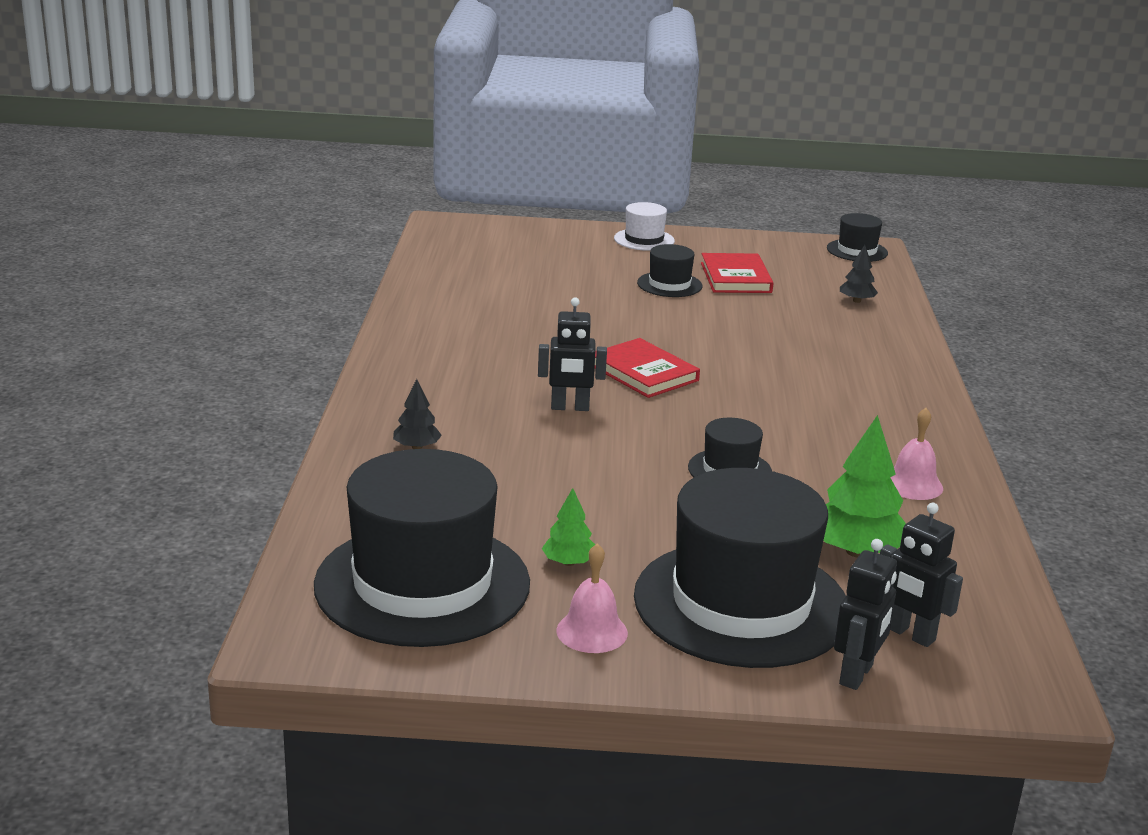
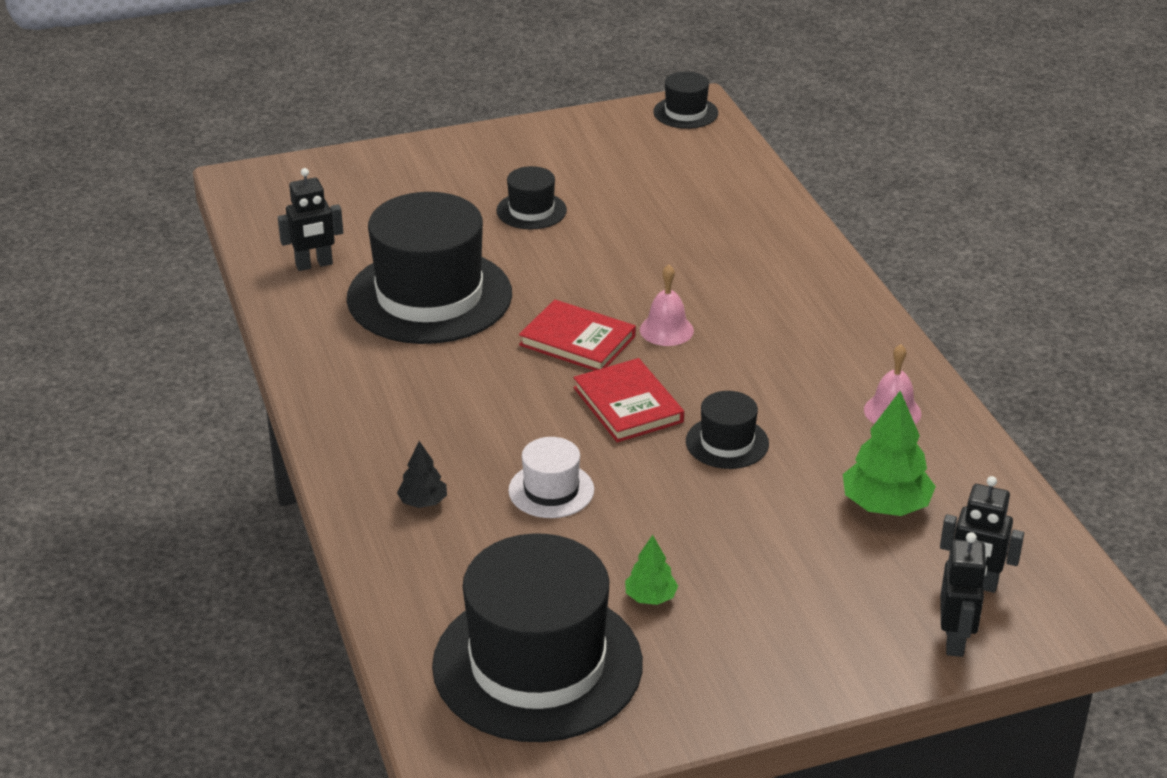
camera: 20 degrees left, 10 degrees up
(570, 408) = (536, 407): black robot -> black robot (314, 265)
(592, 631) = (717, 668): pink bell -> pink bell (666, 330)
(644, 240) = (467, 151): white hat -> white hat (551, 490)
(735, 278) = (590, 183): red book -> red book (628, 405)
(741, 603) = (822, 595): black hat -> black hat (429, 296)
(856, 301) = (722, 185): black tree -> none

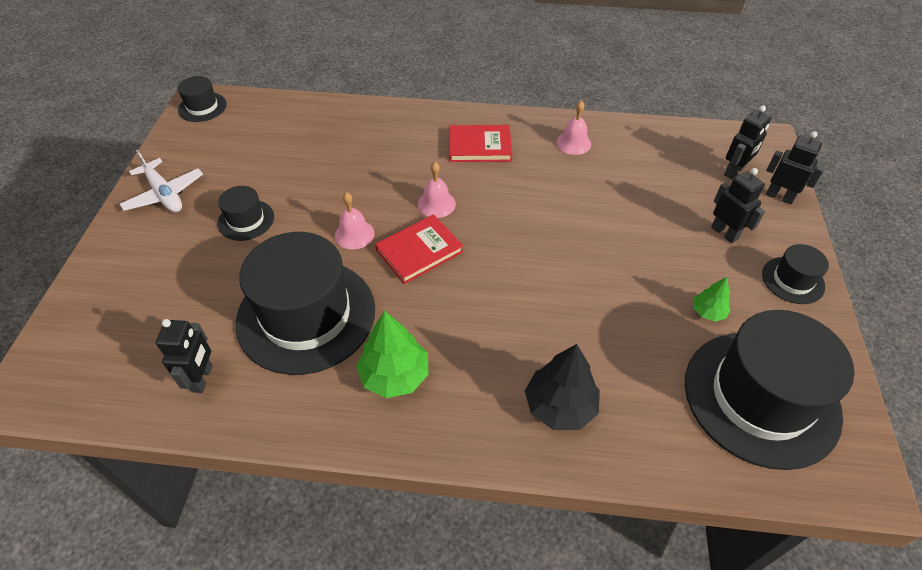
camera: 65 degrees left, 15 degrees up
(423, 502) = (560, 406): black tree -> black tree, size x1.83
(527, 148) = (164, 194): none -> white plane
(551, 490) = (578, 324): white hat -> none
(567, 287) = (354, 234): none -> pink bell
(628, 405) = (505, 251): red book -> red book (479, 146)
(727, 442) = (568, 220): black hat -> black hat (792, 280)
(820, 592) = (724, 233): none -> black robot
(885, 505) = (656, 178): green tree -> green tree (395, 375)

